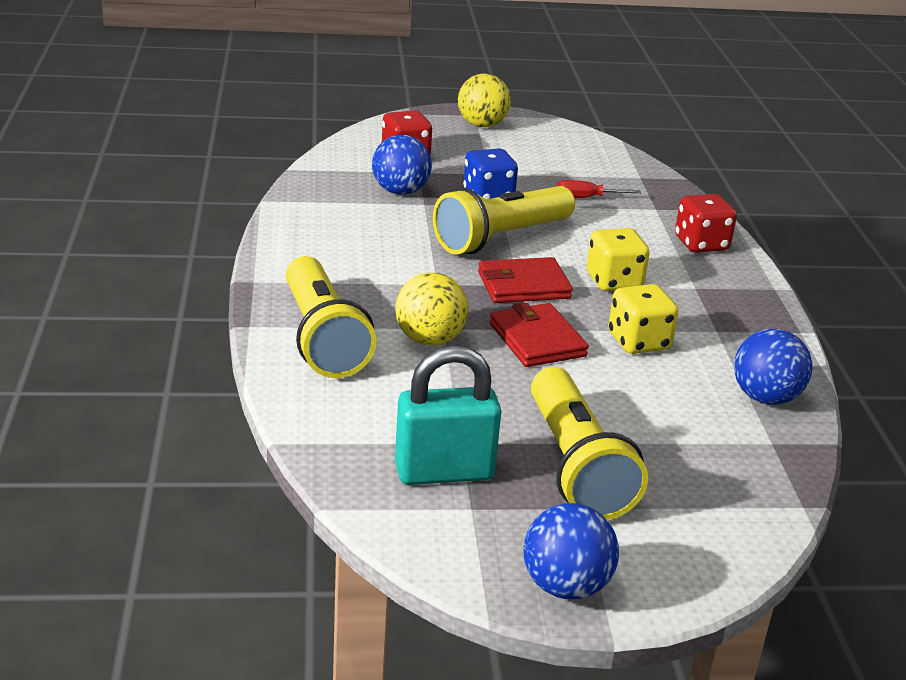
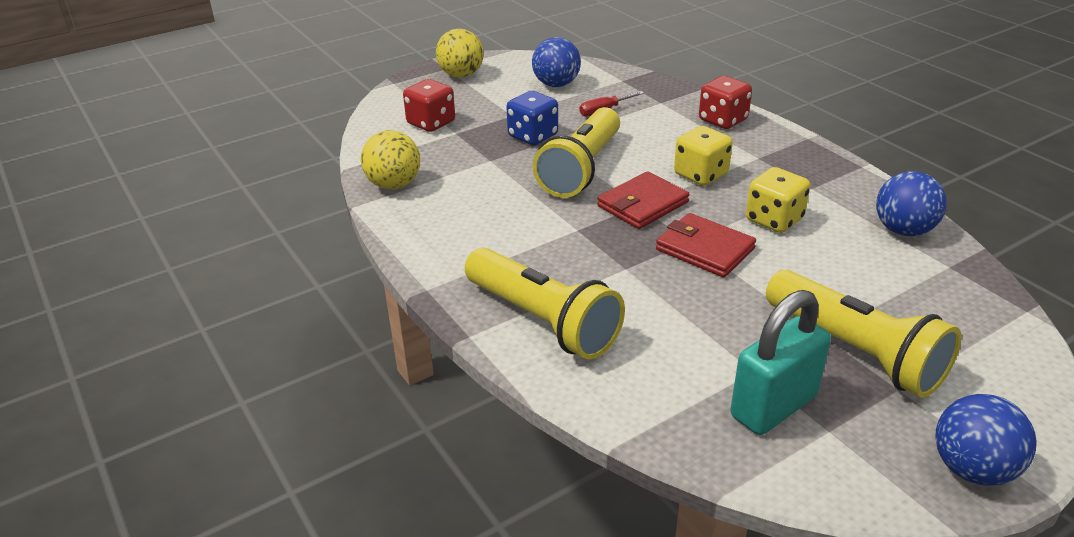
camera: 25 degrees left, 5 degrees up
(400, 191) = (460, 156): blue ball -> blue ball (556, 84)
(429, 340) = (627, 284): yellow ball -> yellow ball (394, 185)

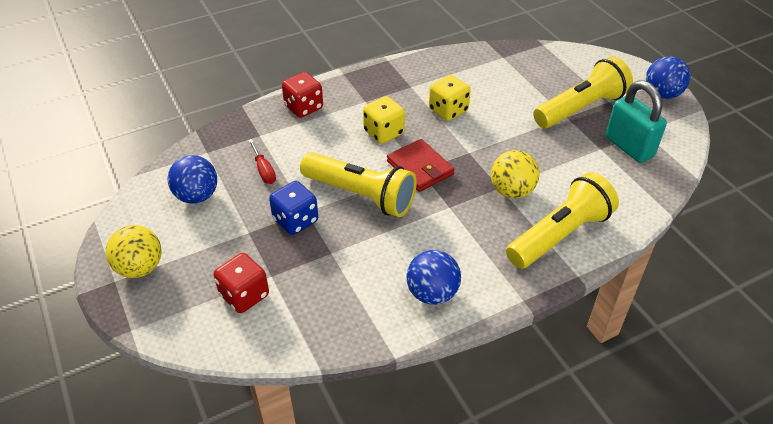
camera: 85 degrees left, 10 degrees up
(394, 185) = (361, 324): yellow ball -> yellow ball (512, 191)
(705, 249) = (480, 147): red wallet -> none
(903, 230) = (466, 63): blue ball -> blue ball (432, 293)

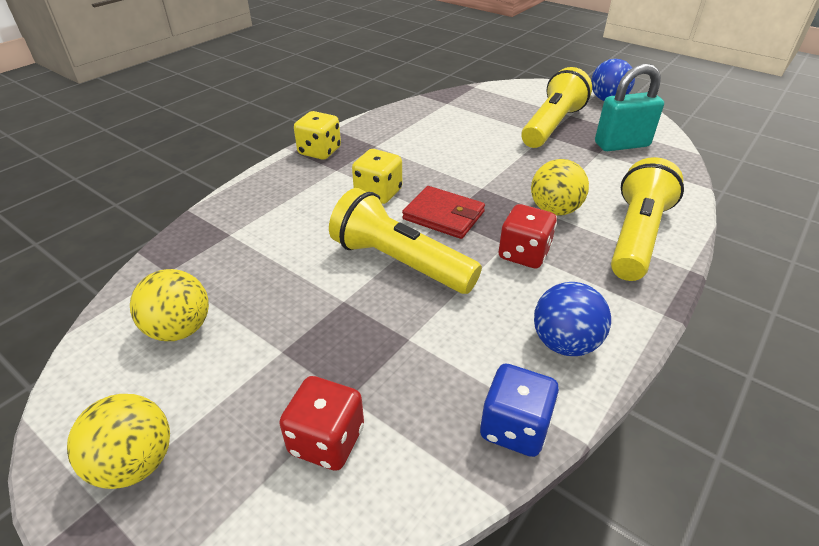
camera: 25 degrees left, 5 degrees down
(197, 196) = (180, 329): blue ball -> yellow ball
(263, 170) = (258, 270): red screwdriver -> none
(295, 220) = (337, 316): blue dice -> blue dice (514, 427)
(303, 107) = (268, 192): red dice -> red dice (524, 254)
(361, 195) = (399, 262): yellow flashlight -> yellow flashlight turned 150 degrees counterclockwise
(448, 110) = (430, 157): yellow dice -> yellow dice (319, 151)
(629, 147) = (621, 145): turquoise padlock -> turquoise padlock turned 45 degrees counterclockwise

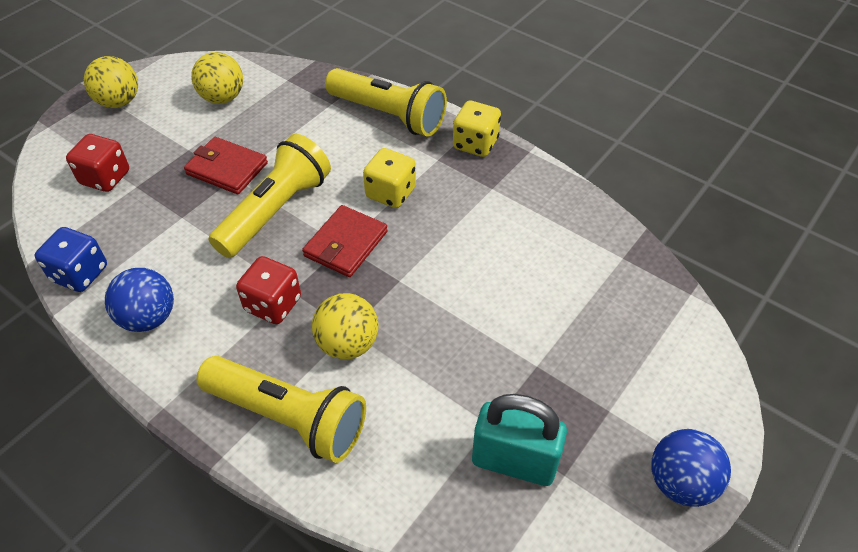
camera: 90 degrees right, 10 degrees up
(327, 308) = (227, 168): none -> red wallet
(552, 125) = (568, 378): yellow flashlight -> yellow flashlight (389, 115)
(621, 145) = (514, 461): turquoise padlock -> turquoise padlock turned 60 degrees counterclockwise

